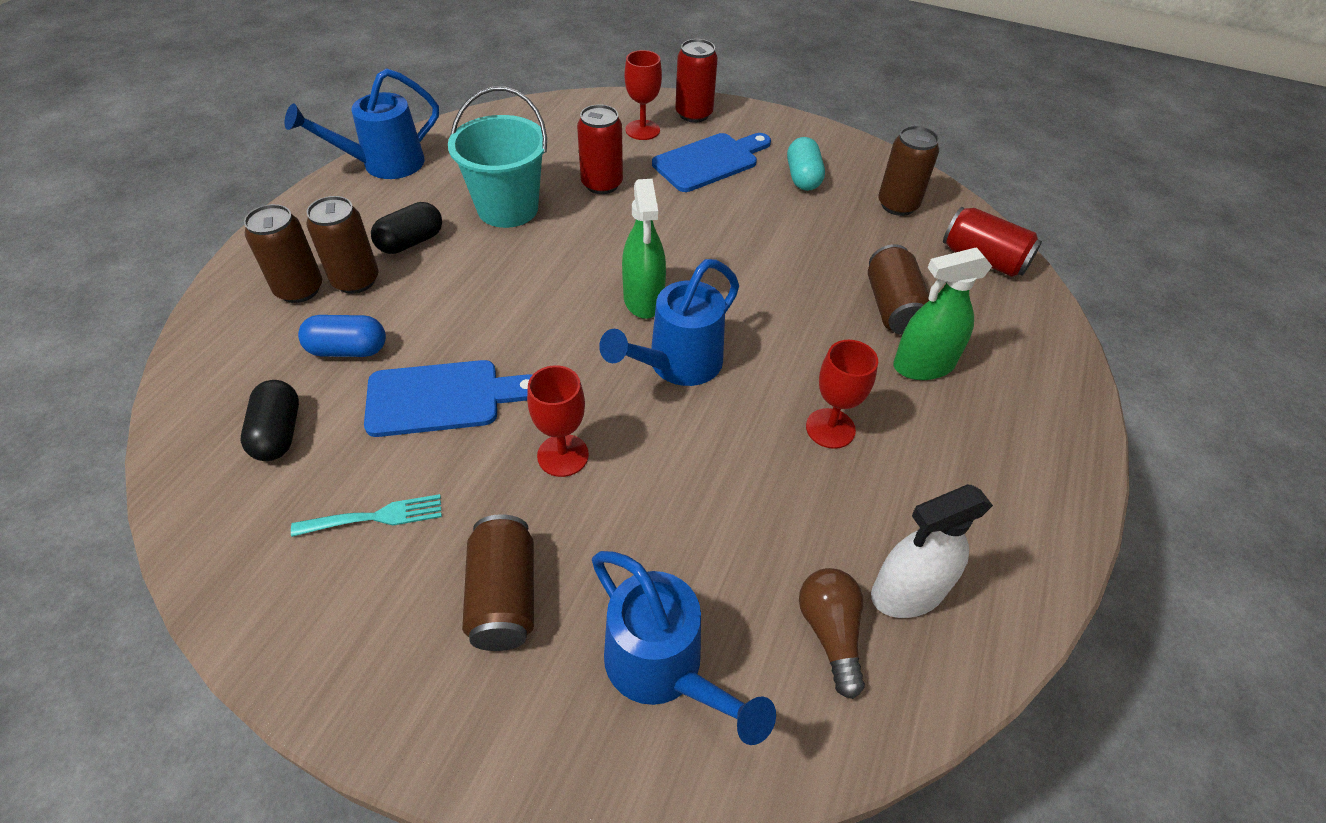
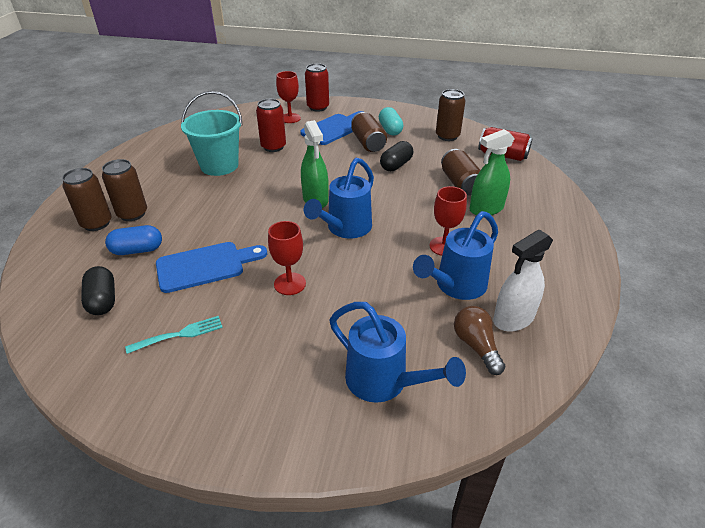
camera: 10 degrees left, 10 degrees down
(384, 164) = (135, 153): blue watering can -> blue watering can (456, 286)
(411, 242) = (163, 190): black capsule -> black capsule (396, 165)
(504, 596) = (274, 362): brown can -> brown can (368, 143)

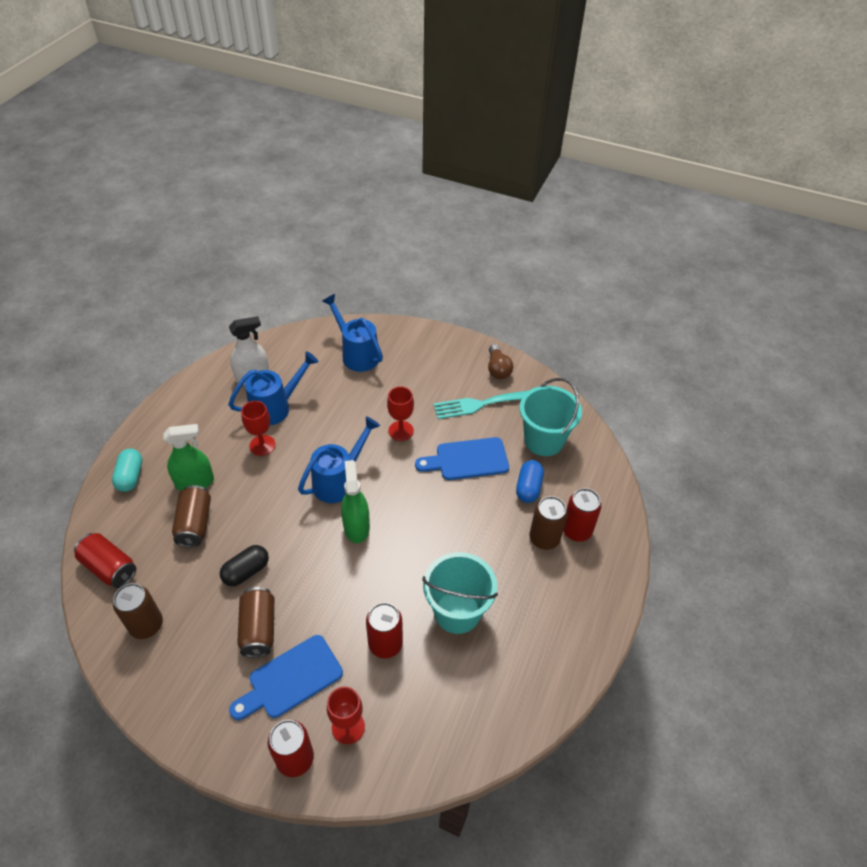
camera: 170 degrees left, 10 degrees up
(96, 223) = (576, 530): brown can -> red can
(102, 300) = (544, 440): black capsule -> turquoise bucket
(137, 250) = (528, 488): blue capsule -> blue capsule turned 75 degrees counterclockwise
(179, 335) = (483, 403): turquoise fork -> turquoise fork, size x1.67
(390, 130) = (214, 659): turquoise capsule -> turquoise capsule (130, 476)
(476, 346) = (289, 364): brown light bulb -> brown light bulb (498, 369)

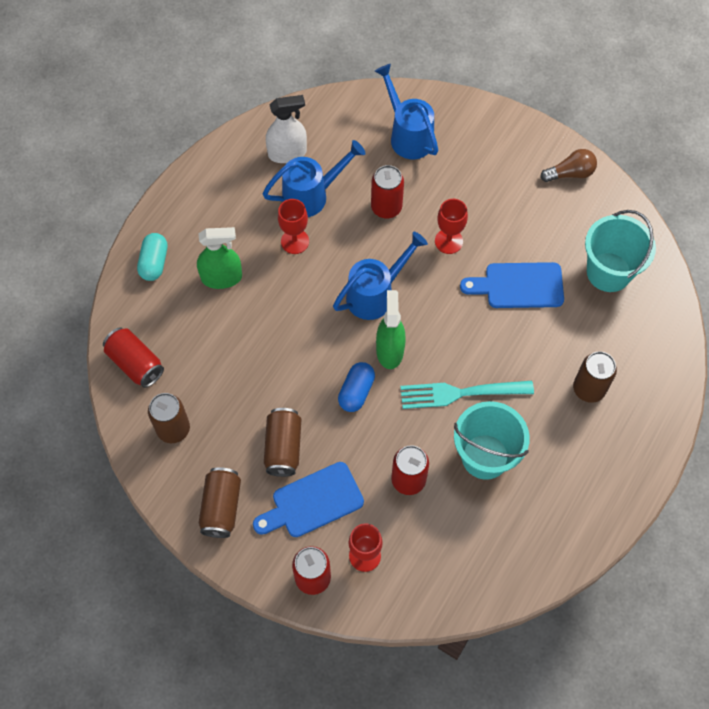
camera: 10 degrees right, 15 degrees up
(195, 524) = (221, 326): brown can -> brown can (221, 507)
(246, 571) = (273, 385): black capsule -> none
(483, 403) = (546, 217): turquoise fork -> turquoise fork (461, 393)
(498, 369) = (570, 173): brown light bulb -> brown light bulb turned 105 degrees counterclockwise
(528, 488) = (581, 328): blue capsule -> blue capsule (356, 392)
(576, 530) = (625, 384): red can -> red can (386, 207)

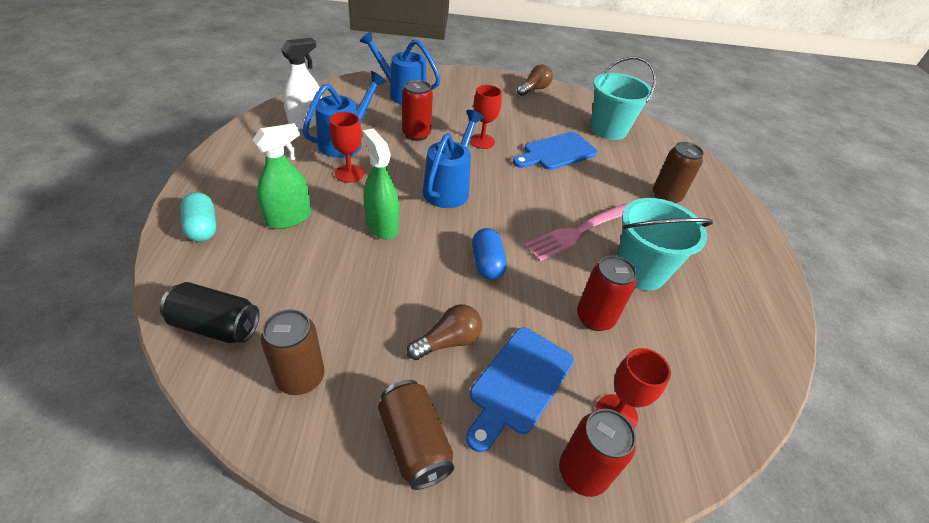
camera: 35 degrees left, 20 degrees down
(135, 363) = (216, 326): red can -> black can
(283, 447) = (448, 341): brown can -> brown light bulb
(390, 350) = (492, 222): green spray bottle -> green spray bottle (382, 226)
(461, 393) = (578, 232): turquoise fork -> pink fork

